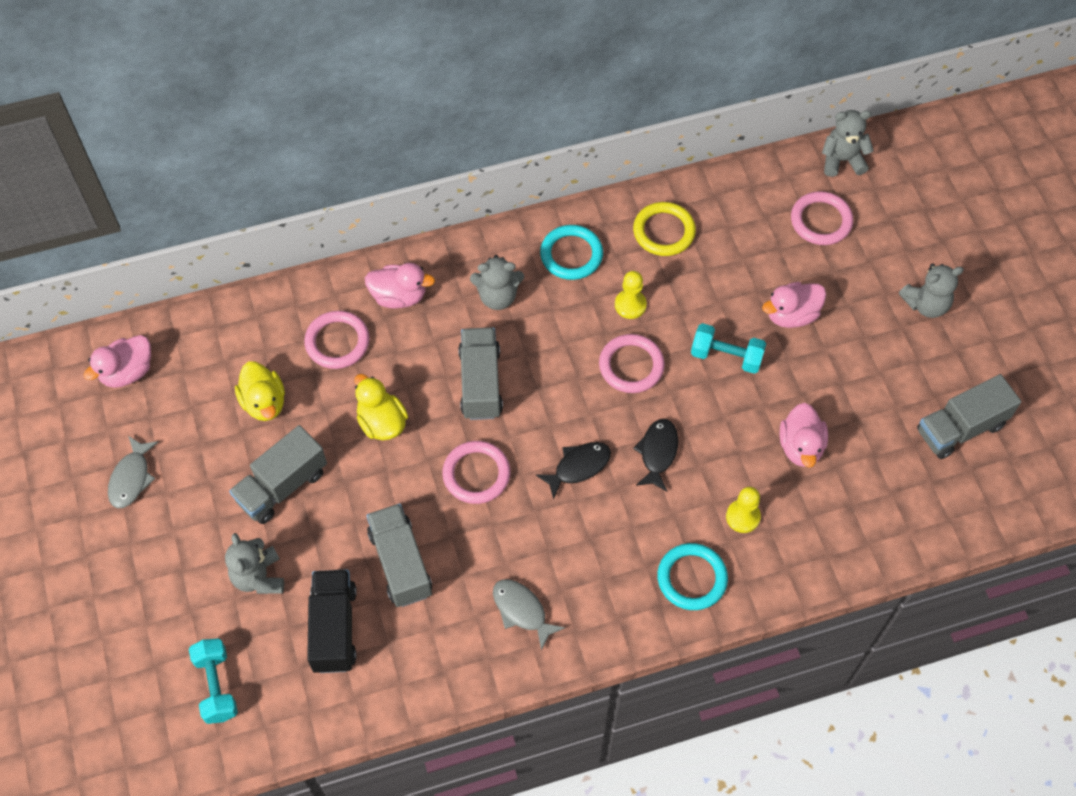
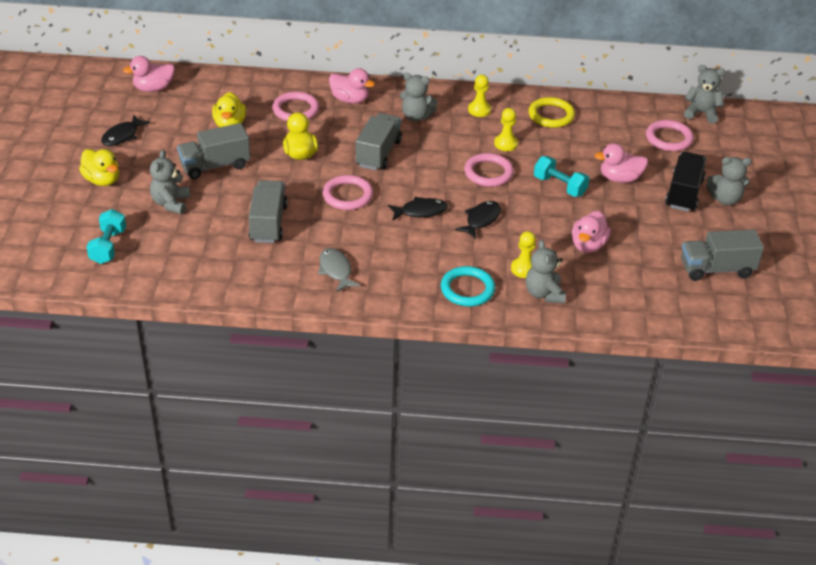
camera: 20 degrees right, 20 degrees down
(131, 478) = (122, 136): grey fish -> black fish
(147, 570) = (102, 180): none -> yellow duck
(334, 628) = (203, 242): black truck -> black truck (684, 193)
(571, 255) = (479, 110): turquoise ring -> yellow pawn
(783, 549) = (544, 294): none -> grey teddy bear

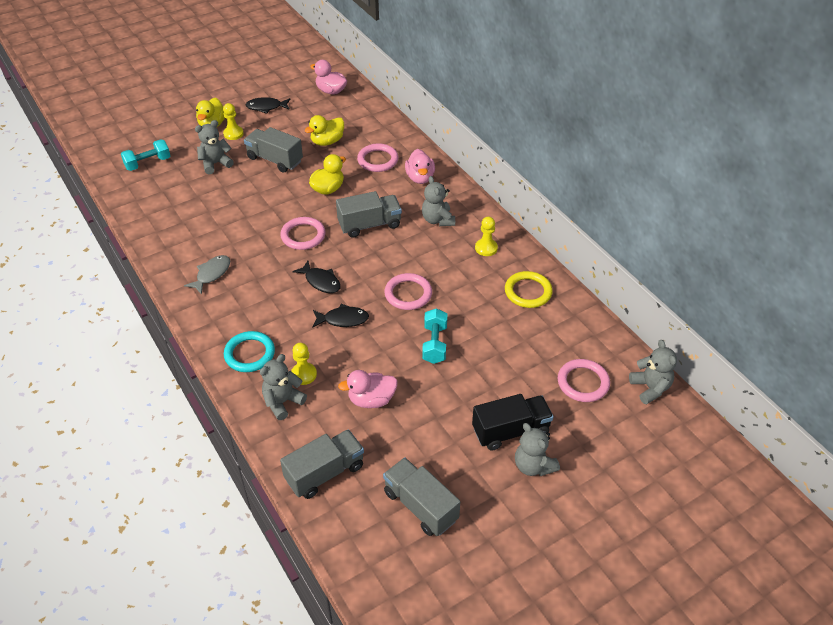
camera: 55 degrees right, 5 degrees up
(268, 223) = (234, 216): grey truck -> grey truck (325, 473)
(506, 144) = (457, 285): yellow pawn -> yellow pawn (233, 134)
(620, 178) = (486, 377): pink duck -> none

